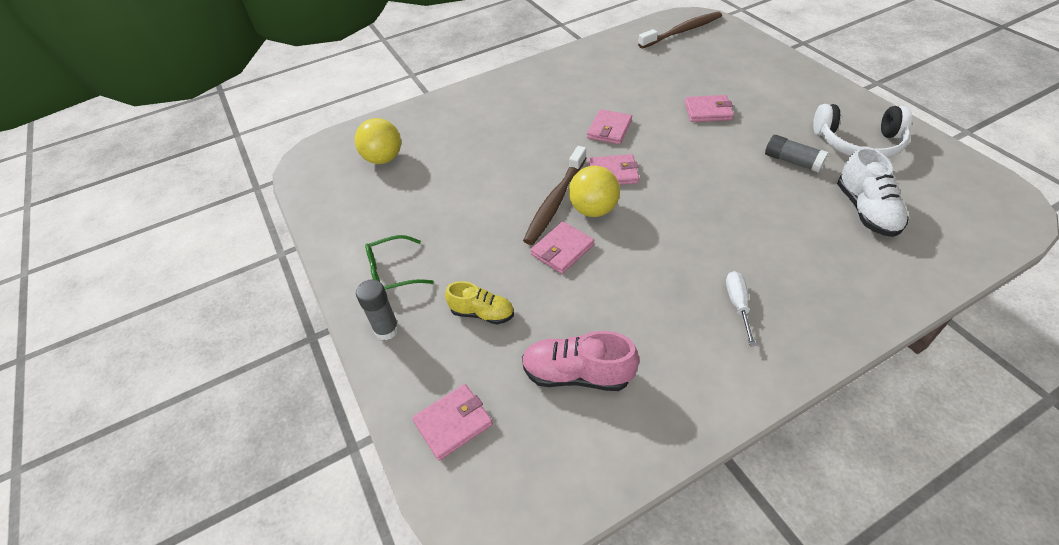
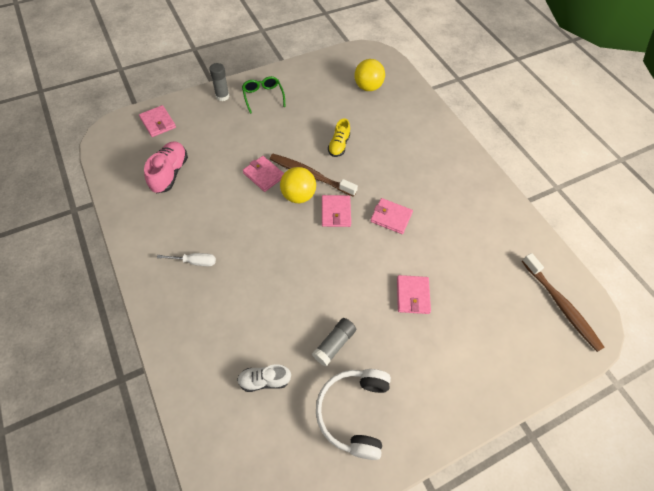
camera: 85 degrees right, 10 degrees up
(482, 313) = (223, 135): yellow shoe -> yellow shoe (339, 145)
(866, 210) = (264, 380): white shoe -> white shoe, size x0.67

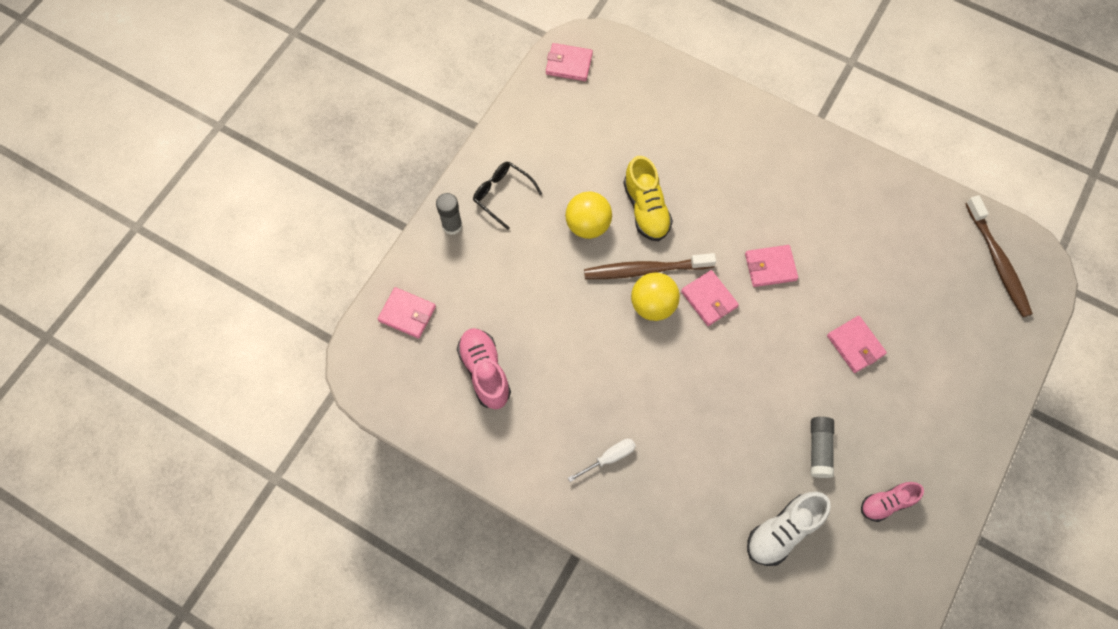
camera: 30 degrees left, 10 degrees up
(263, 97) = (502, 195): green glasses -> black glasses
(263, 175) = (593, 303): pink wallet -> pink wallet (569, 64)
(264, 380) = (783, 531): white shoe -> white shoe, size x1.50
(339, 145) = (646, 209): yellow shoe -> yellow shoe, size x1.50
(354, 412) = (886, 503): white headphones -> pink shoe
(368, 87) = (616, 102): yellow ball -> yellow ball (588, 225)
(561, 305) = (997, 261): brown toothbrush -> brown toothbrush turned 45 degrees clockwise

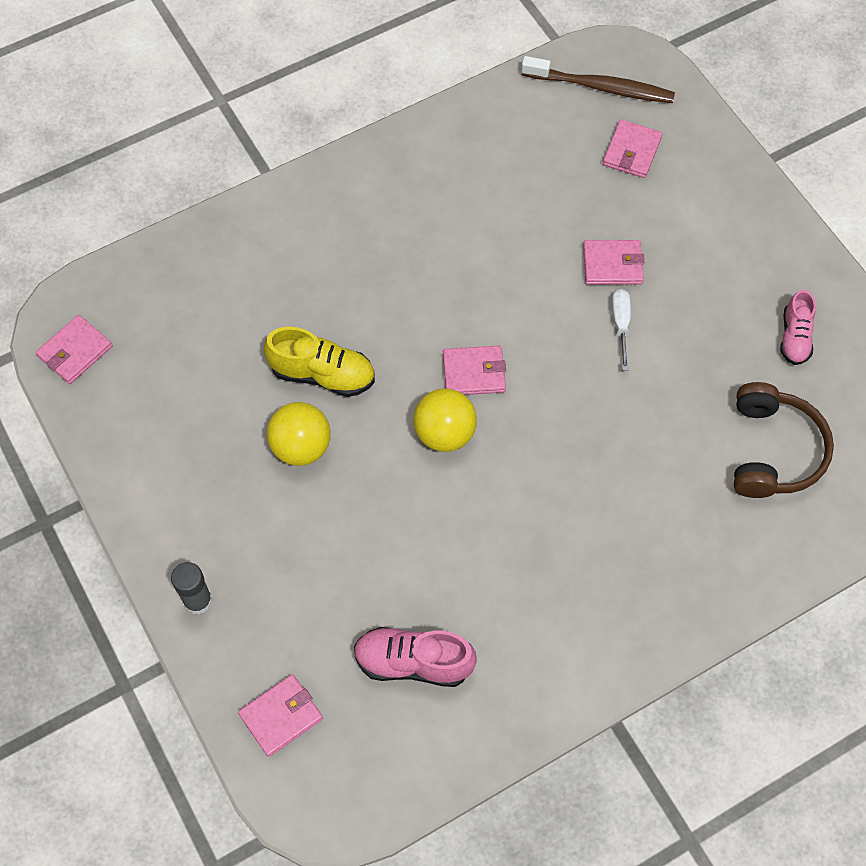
camera: 60 degrees left, 5 degrees down
(502, 195) = (197, 520): black glasses -> none
(609, 458) = (597, 580): white screwdriver -> white screwdriver (621, 325)
(645, 270) = (397, 417): brown toothbrush -> none
(770, 267) = (475, 291): pink wallet -> pink wallet (632, 151)
(783, 531) = (773, 450): white shoe -> brown headphones
(819, 449) = (705, 365): grey glue stick -> none

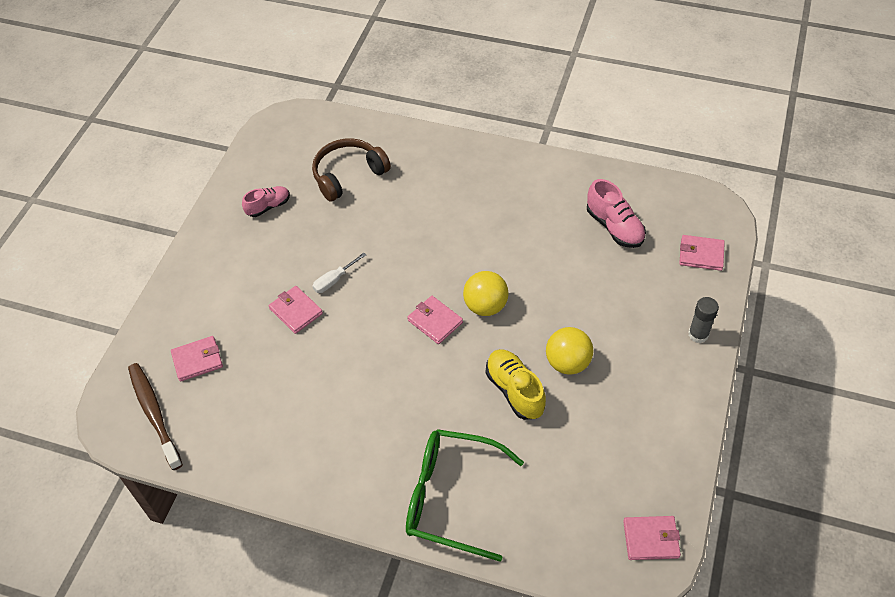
camera: 130 degrees left, 10 degrees down
(278, 240) = (452, 497): none -> green glasses

